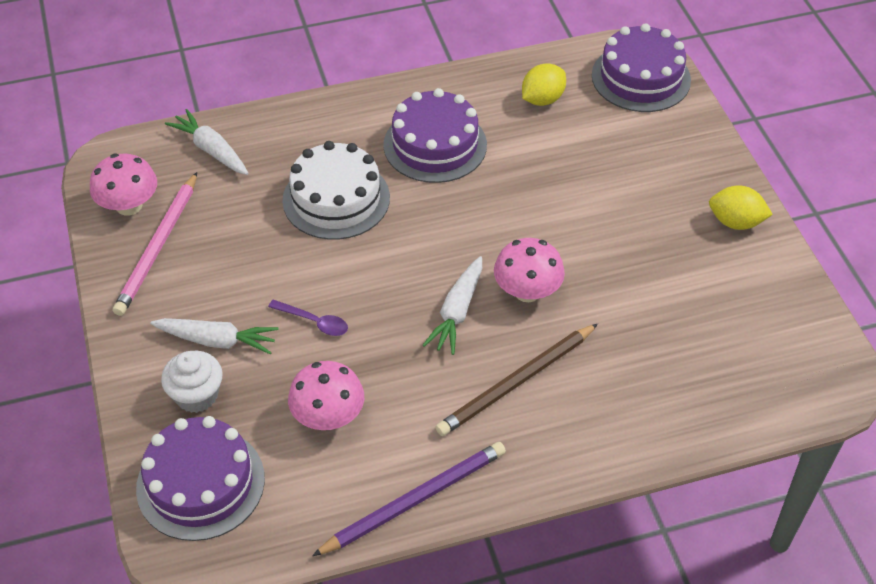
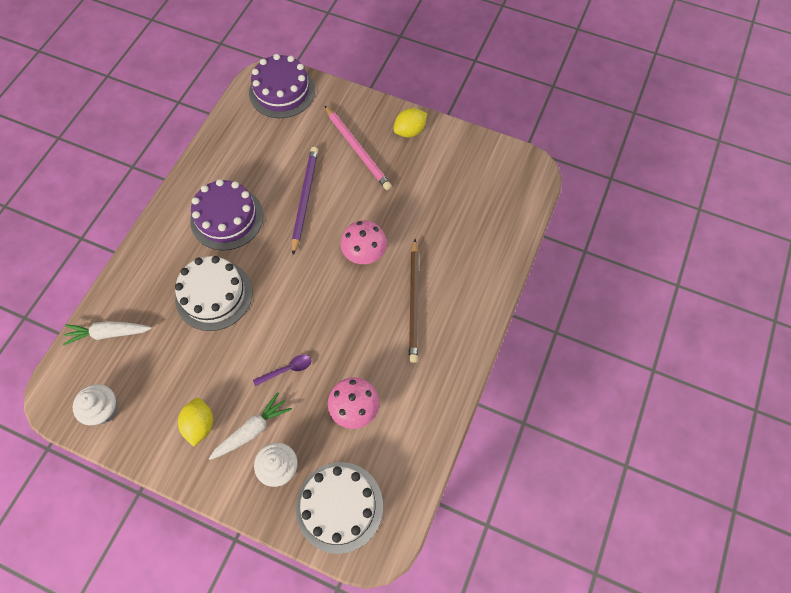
camera: 50 degrees left, 15 degrees up
(129, 205) = (104, 410): pink mushroom -> white cupcake
(158, 247) = (152, 415): pink pencil -> pink pencil (357, 150)
(200, 483) = (339, 506): purple cake -> white cake
(415, 500) = (441, 404): purple pencil -> purple pencil (305, 199)
(457, 312) = (346, 295): white carrot -> none
(542, 99) = (249, 145): yellow lemon -> yellow lemon (200, 424)

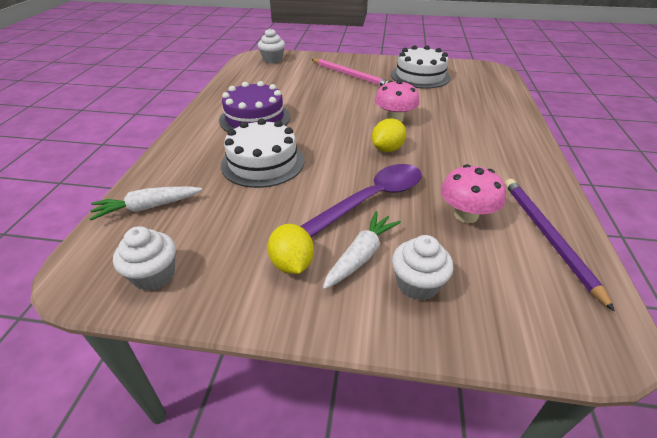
camera: 15 degrees left, 25 degrees down
(282, 91) = (272, 60): purple cake -> white cupcake
(287, 370) = (371, 199): purple spoon -> purple spoon, size x2.13
(305, 199) = (321, 100): purple pencil -> purple pencil (547, 236)
(339, 506) = (521, 307): white cake -> white cake (420, 76)
(410, 131) = (385, 64): yellow lemon -> yellow lemon (387, 149)
(414, 302) = (462, 138): brown pencil -> none

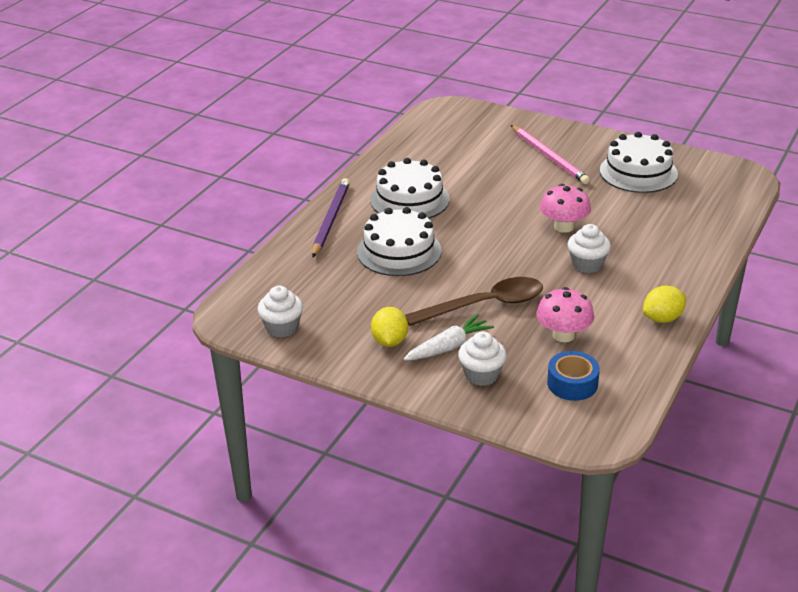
camera: 20 degrees right, 5 degrees down
(148, 207) = (285, 274): white carrot -> none
(255, 118) = (409, 199): purple cake -> white cake
(272, 60) = (463, 117): white cupcake -> white cupcake (587, 264)
(371, 199) = (484, 305): purple spoon -> brown spoon
(387, 149) = (532, 260): yellow lemon -> yellow lemon (662, 318)
(518, 271) = (572, 384): none -> blue tape
(547, 236) = (623, 366): purple pencil -> purple pencil (331, 219)

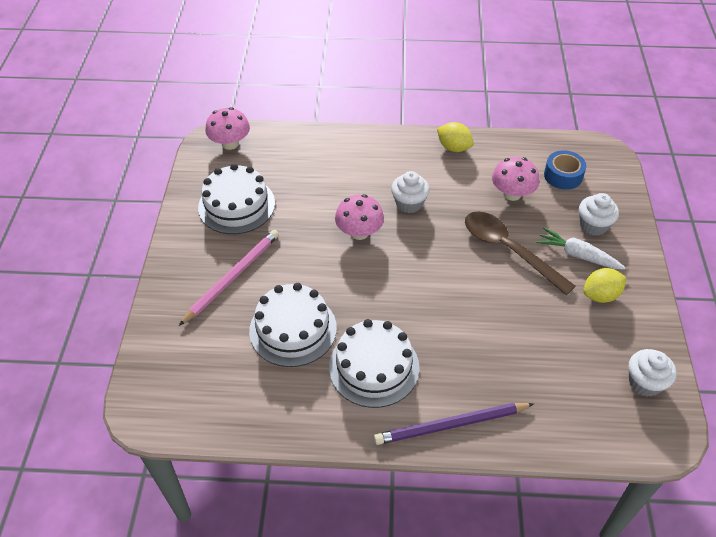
camera: 115 degrees left, 15 degrees up
(399, 251) = (471, 339): white cake -> white cake (293, 329)
(734, 183) = (230, 143): none -> pink mushroom

